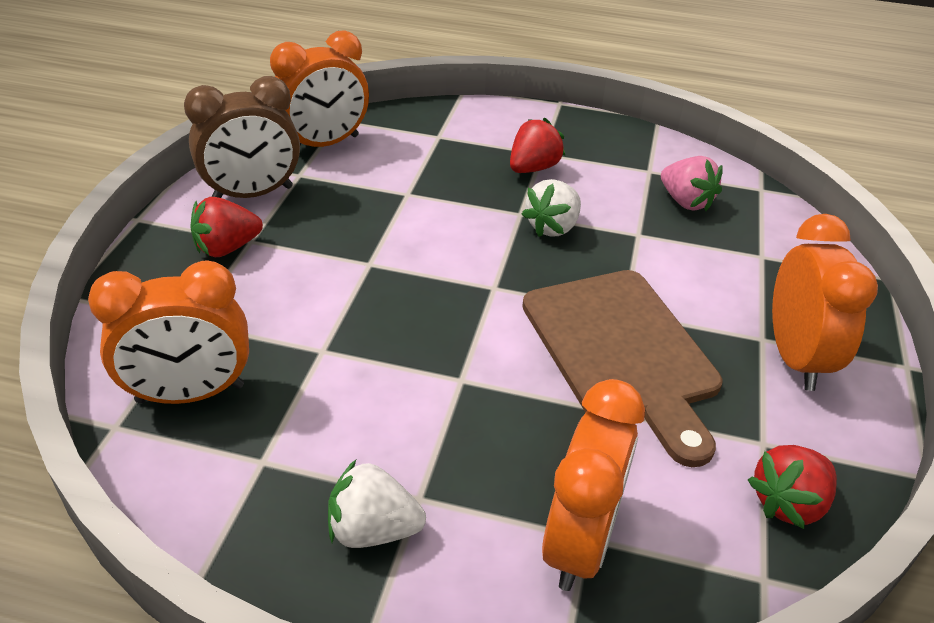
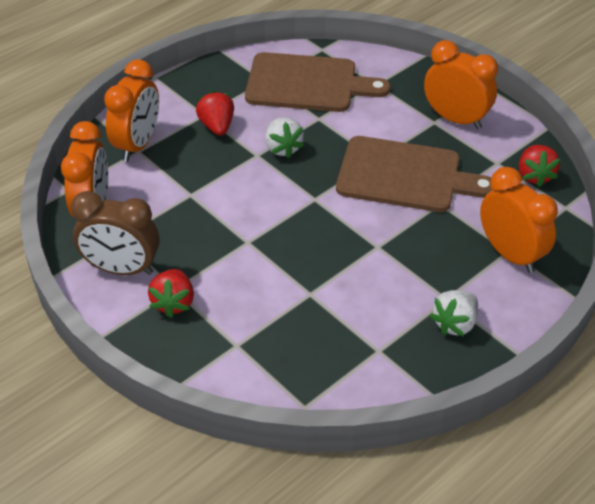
camera: 55 degrees left, 5 degrees up
(190, 394) = (303, 364): orange clock -> orange clock (137, 145)
(253, 194) = (122, 269): brown clock -> brown clock turned 90 degrees clockwise
(686, 202) = (307, 84): pink strawberry -> brown cutting board

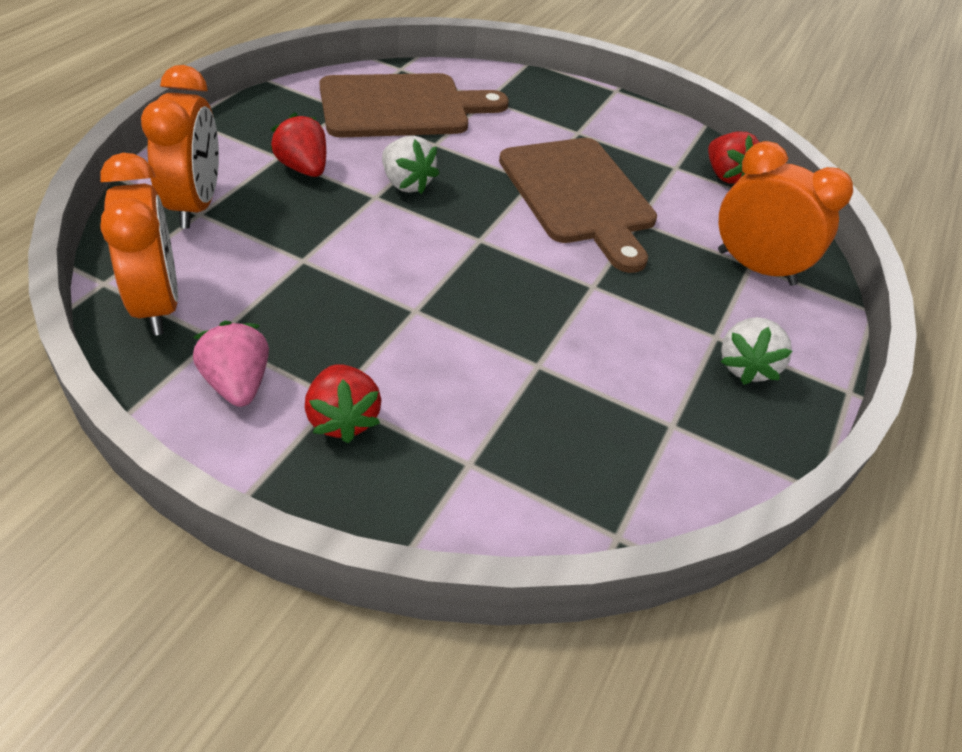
camera: 25 degrees left, 0 degrees up
(122, 269) = (237, 384): brown clock -> pink strawberry
(405, 176) = (579, 195): brown cutting board -> brown cutting board turned 75 degrees clockwise
(455, 119) = (601, 126): orange clock -> none

